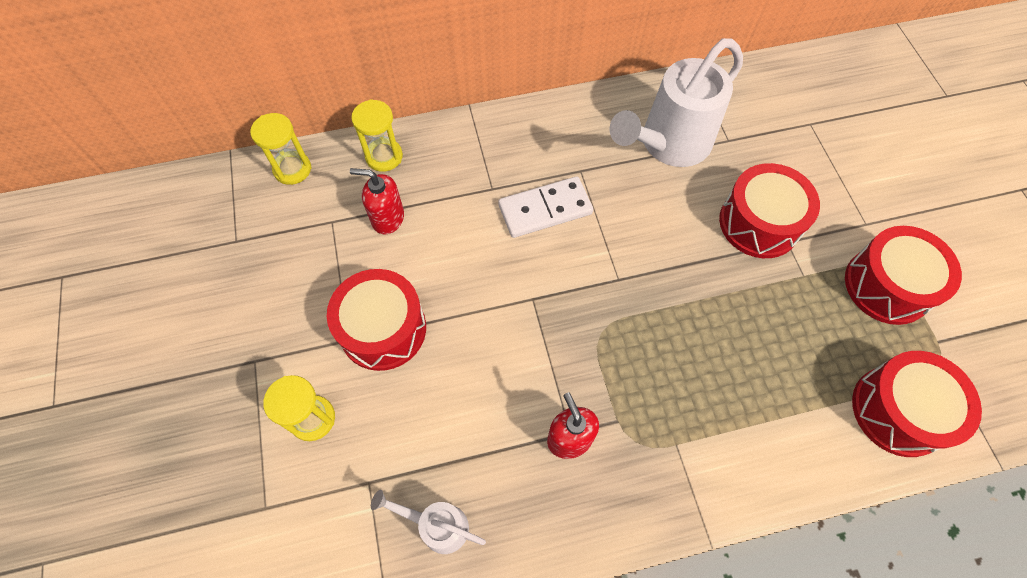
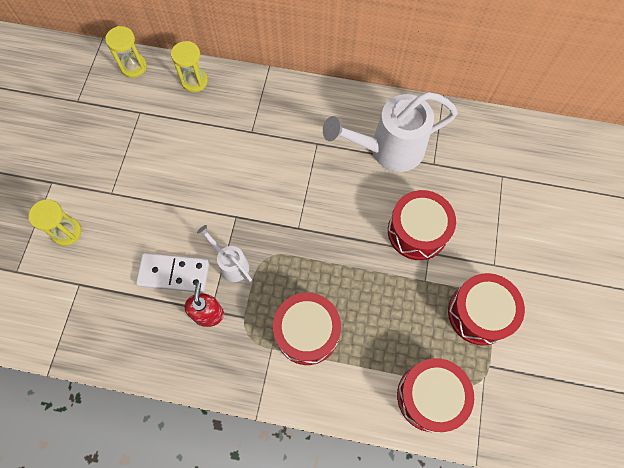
camera: 25 degrees right, 5 degrees up
(383, 329) = (134, 195): red drum -> red drum (307, 332)
(387, 218) = (174, 124): red soap dispenser -> none
(437, 525) = (104, 327): white watering can -> white watering can (231, 264)
(545, 209) = (278, 160): white domino -> white domino (174, 273)

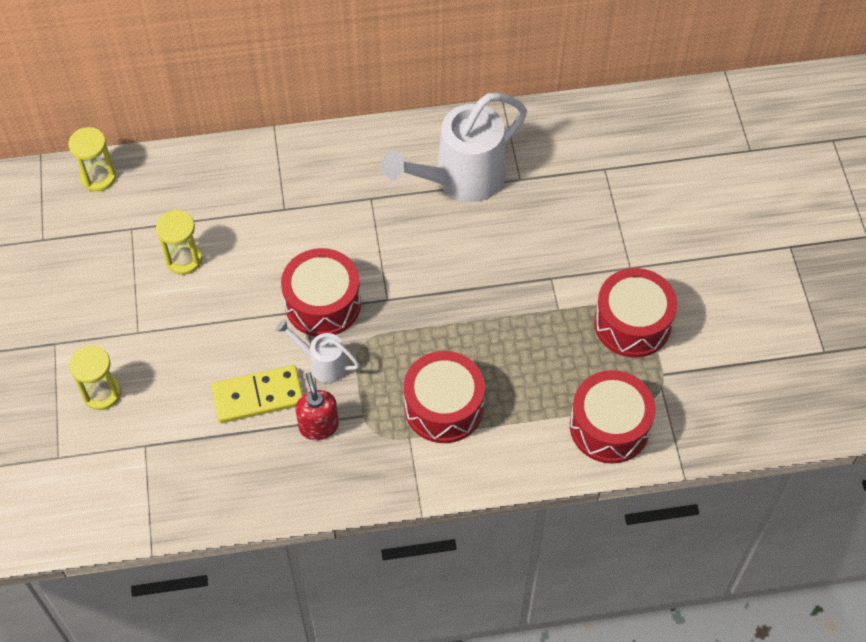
camera: 20 degrees left, 10 degrees down
(174, 273) = (258, 396): white domino -> yellow domino
(194, 81) = (186, 171): yellow hourglass -> yellow hourglass (184, 259)
(417, 231) = (529, 259): red drum -> red drum (323, 303)

